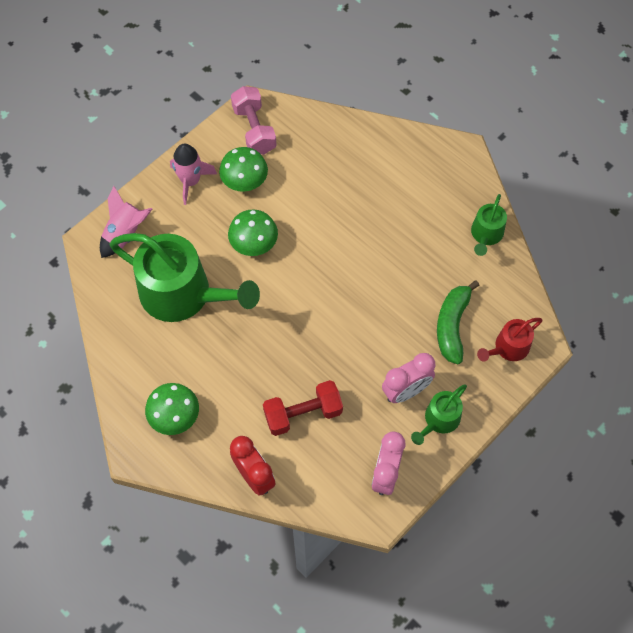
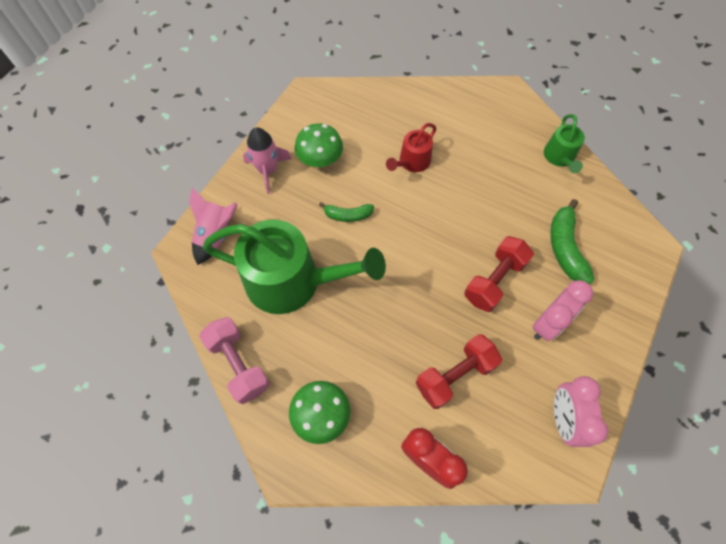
camera: 15 degrees left, 0 degrees up
(254, 129) = (314, 112): pink dumbbell -> pink dumbbell (239, 364)
(254, 244) = (348, 215): green mushroom -> green banana
(371, 339) = (494, 280): none -> red dumbbell
(439, 420) = (592, 345): green watering can -> none
(508, 348) = (625, 256): red watering can -> red watering can (412, 162)

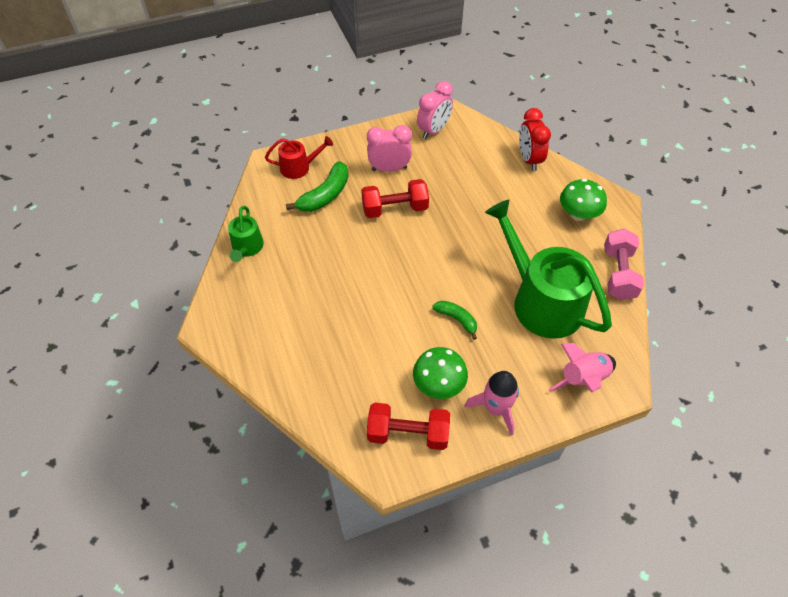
camera: 140 degrees left, 10 degrees down
(412, 162) = (361, 325): red watering can -> red watering can (299, 167)
(455, 375) = (475, 182): red dumbbell -> red dumbbell (408, 434)
(559, 157) = (247, 247): green watering can -> green watering can turned 135 degrees clockwise

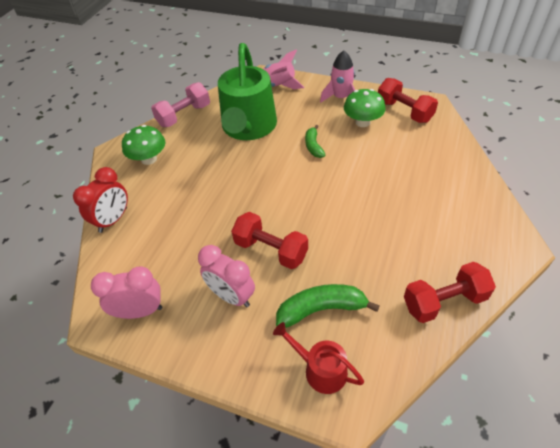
camera: 135 degrees left, 5 degrees down
(247, 247) = (444, 301): green watering can -> red dumbbell

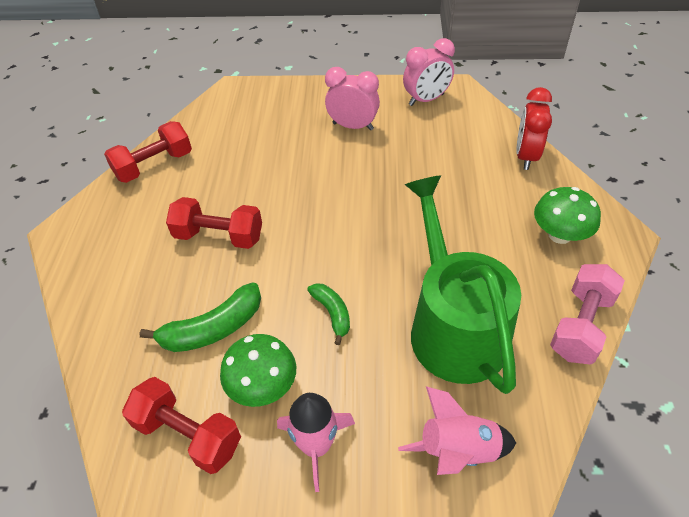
camera: 160 degrees right, 0 degrees up
(271, 250) = (334, 168): red dumbbell -> red dumbbell (219, 236)
(320, 369) = (258, 102): red watering can -> none
(321, 309) = (267, 135): green banana -> green banana (213, 329)

